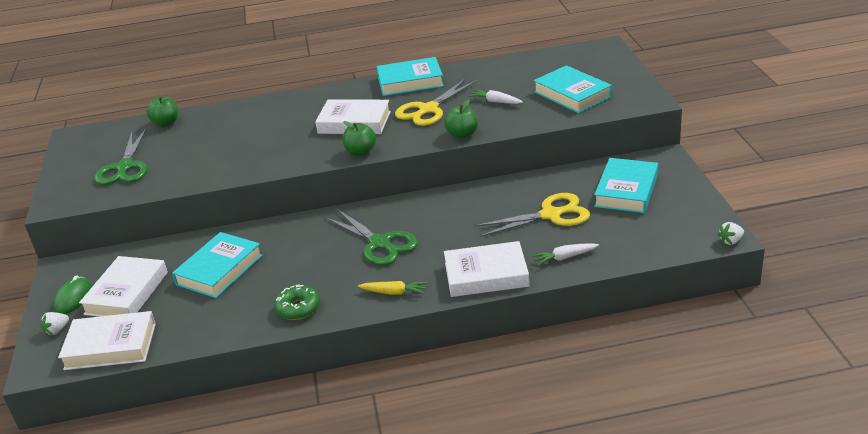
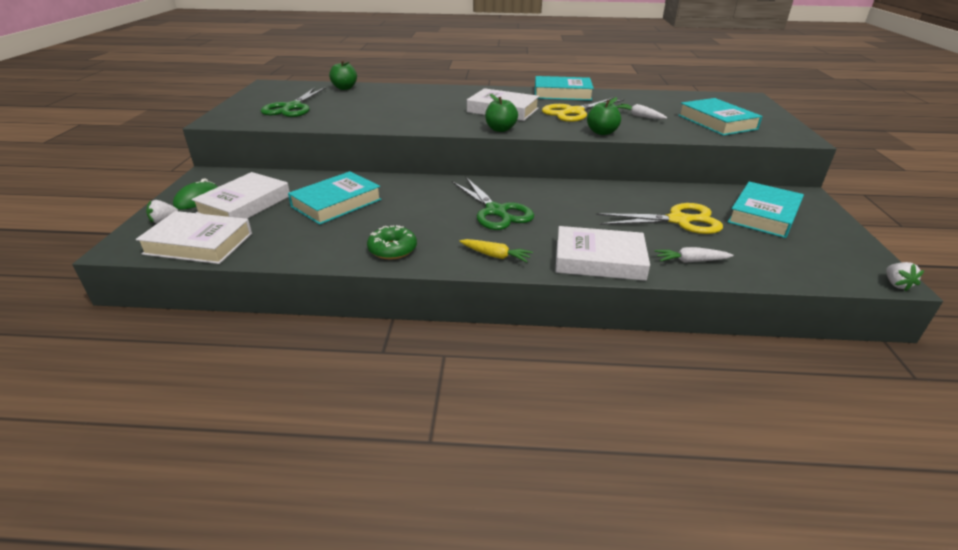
camera: 10 degrees right, 0 degrees up
(730, 241) = (896, 284): white strawberry -> white strawberry turned 75 degrees counterclockwise

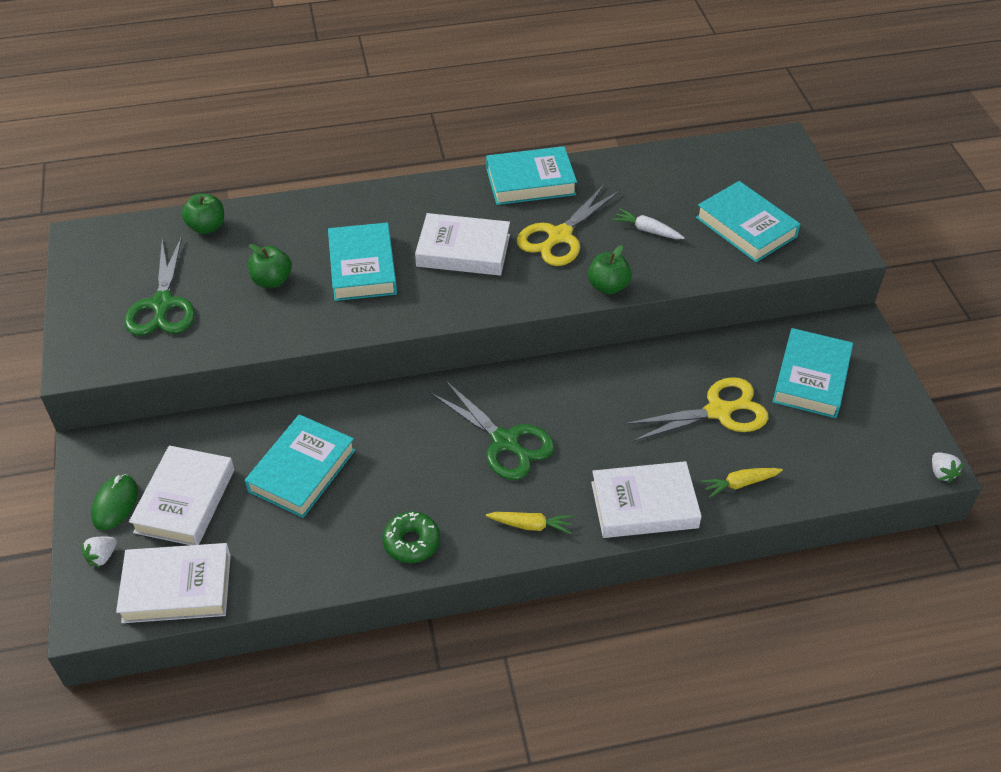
camera: 15 degrees left, 15 degrees up
(430, 109) = (362, 267): none -> turquoise book
(500, 129) = (477, 306): green apple -> green apple (272, 280)
(691, 261) = (740, 484): white carrot -> yellow carrot

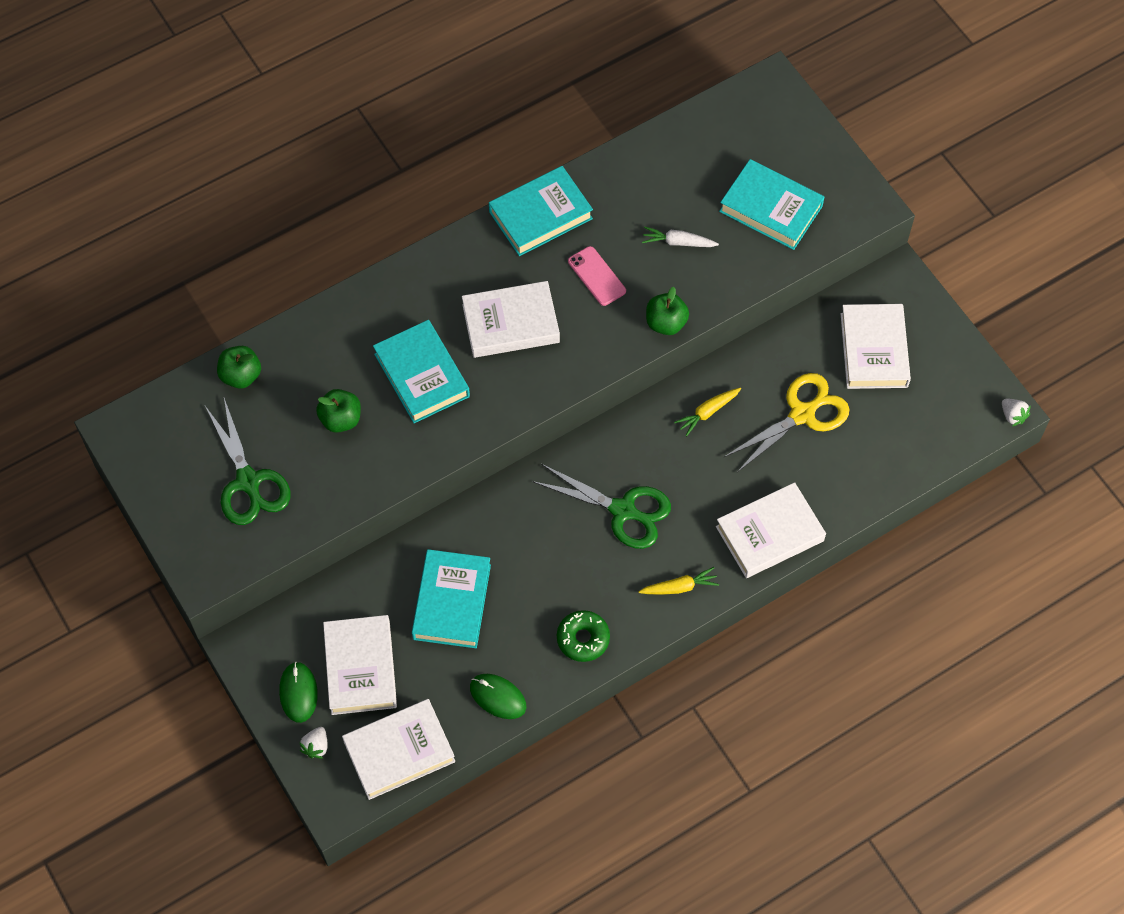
camera: 20 degrees left, 15 degrees up
(300, 569) = (498, 697): none -> green mouse
(559, 236) = (597, 276): yellow scissors -> pink phone
(740, 484) = (845, 485): yellow carrot -> yellow carrot (707, 412)
(811, 378) = (873, 350): turquoise book -> white book

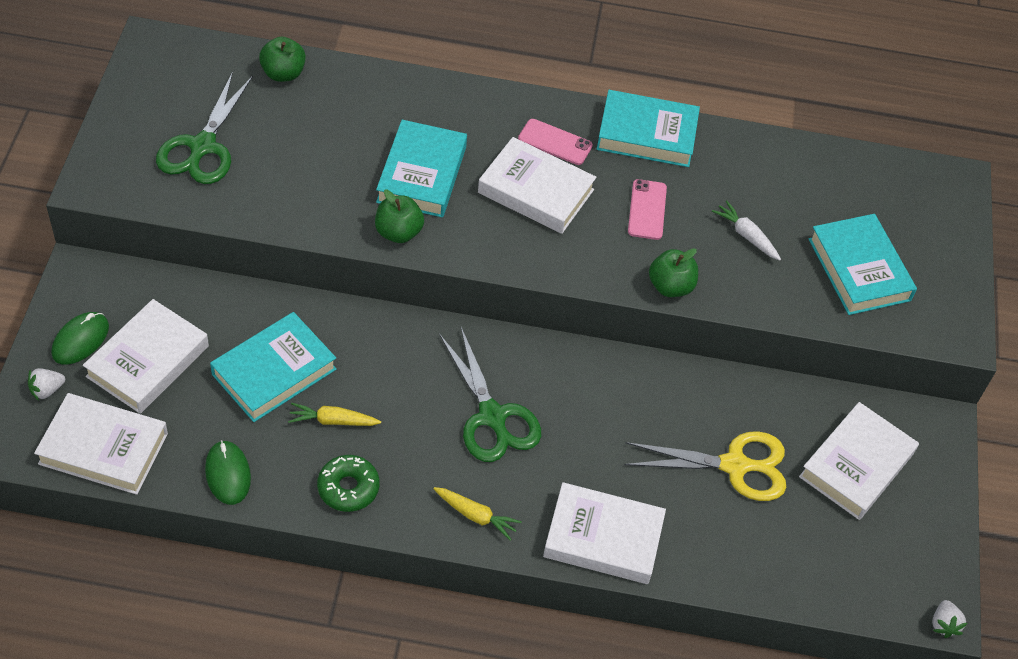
camera: 35 degrees right, 10 degrees down
(341, 419) = (323, 157): green apple -> green apple (398, 232)
(486, 273) = (555, 142): none -> pink phone
(707, 412) = (648, 398): yellow carrot -> yellow carrot (333, 421)

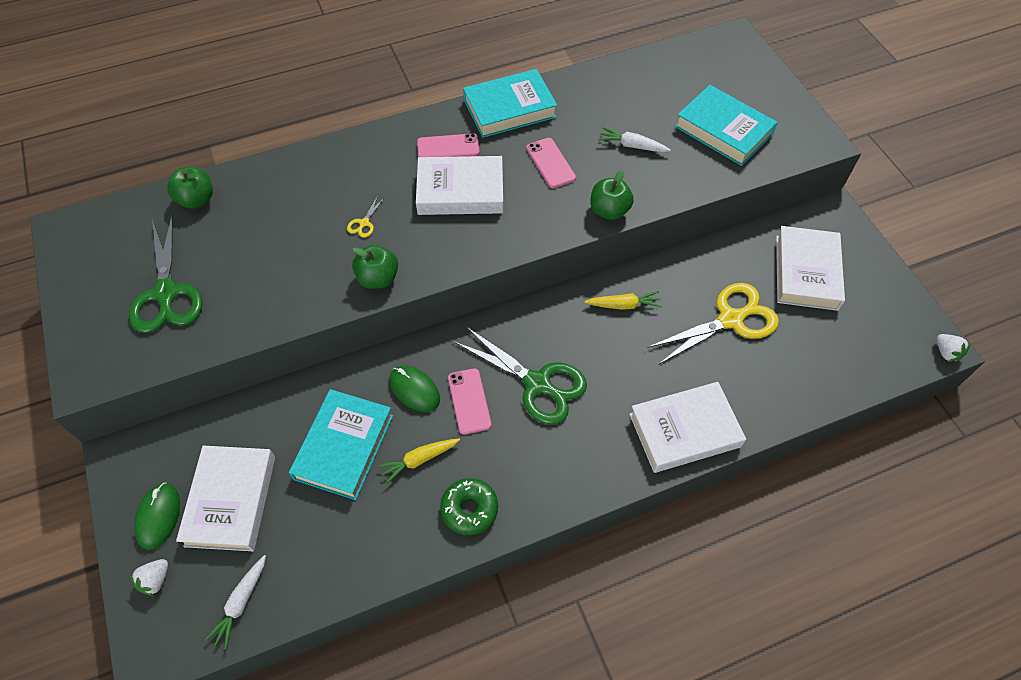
camera: 25 degrees left, 5 degrees up
(103, 449) = (241, 603): white book -> white carrot
(228, 474) = (364, 558): green mouse -> green mouse (414, 389)
(415, 396) = (469, 401): none -> pink phone
(421, 174) = (364, 223): turquoise book -> yellow scissors
(476, 515) = (582, 471): yellow carrot -> yellow carrot (623, 305)

